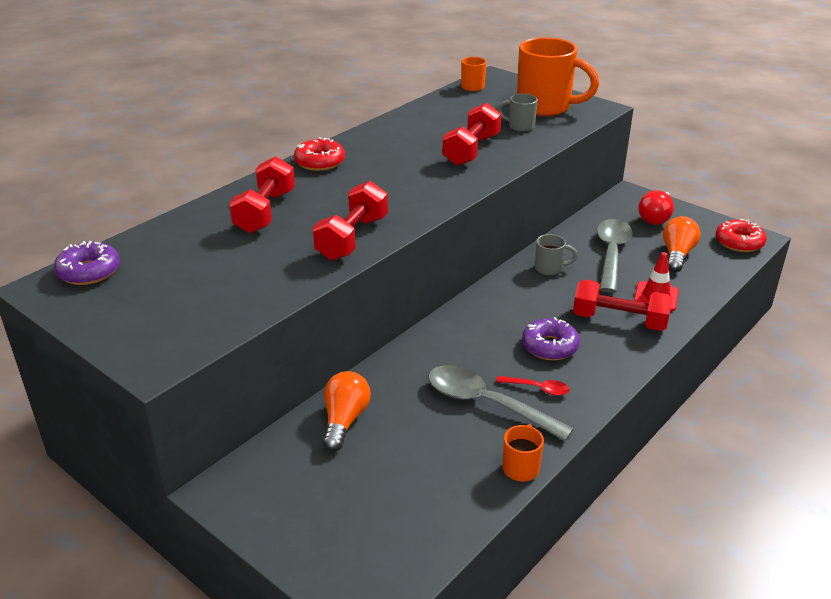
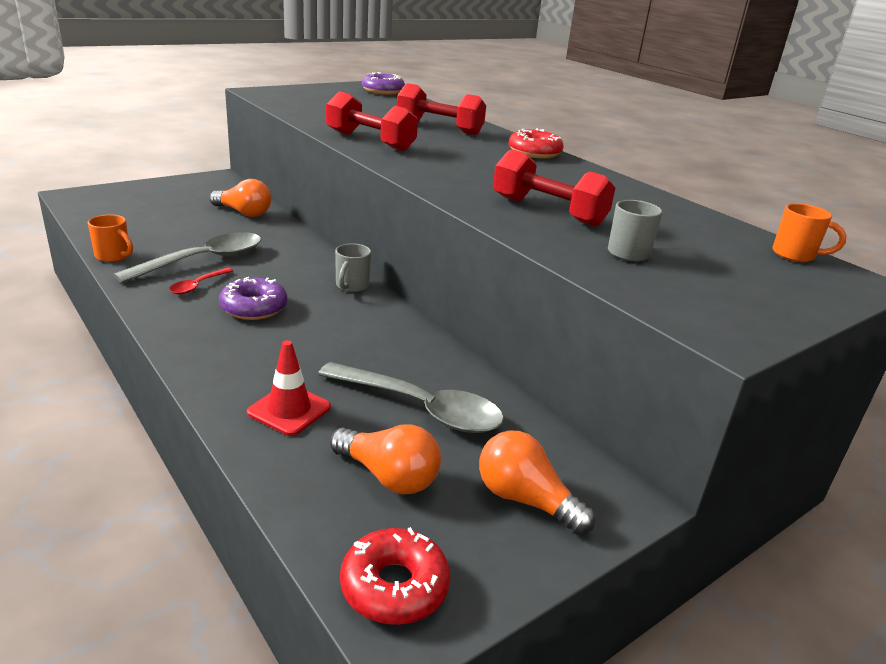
camera: 100 degrees right, 5 degrees down
(545, 107) = (716, 288): orange mug -> none
(550, 268) = (407, 348): grey mug -> grey mug (351, 286)
(619, 321) = (261, 363): red dumbbell -> none
(655, 217) = (525, 500): red light bulb -> orange light bulb

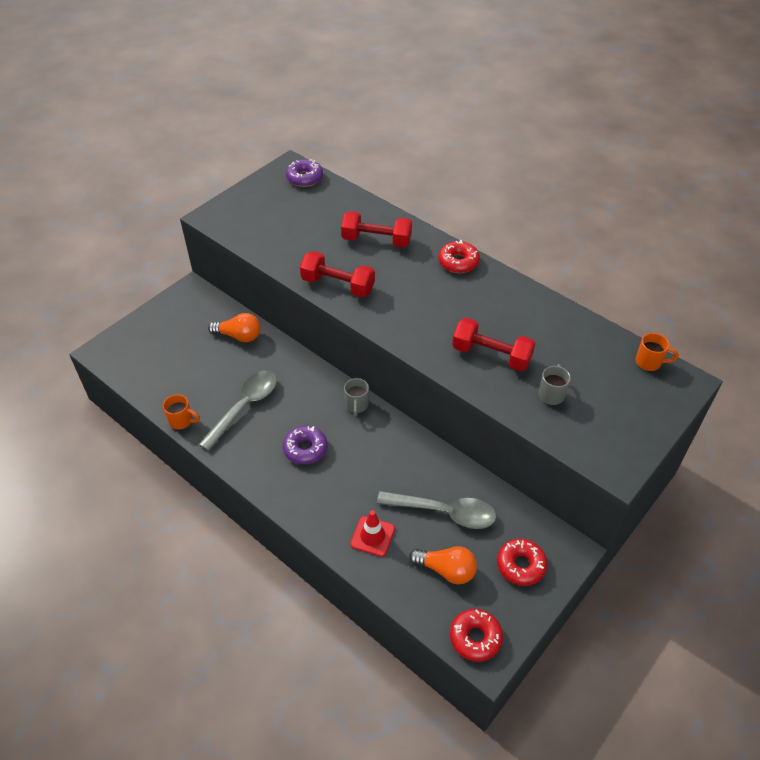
camera: 10 degrees left, 20 degrees up
(197, 286) = (257, 437): red spoon -> none
(525, 500) = (521, 565): orange light bulb -> red donut

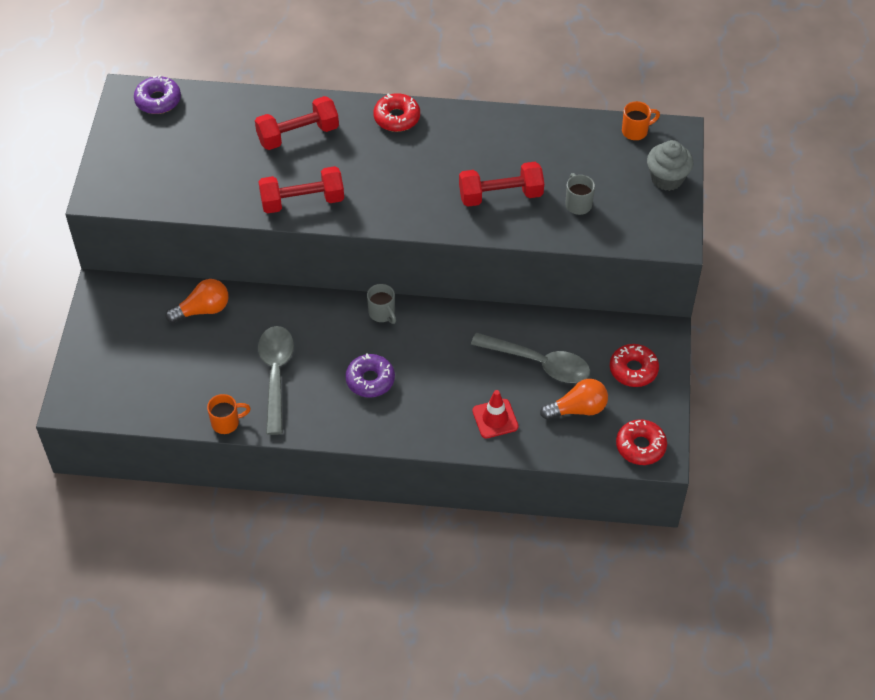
camera: 35 degrees left, 5 degrees up
(445, 512) = (539, 363): grey spoon -> grey spoon turned 45 degrees clockwise
(649, 414) = (667, 178): none -> grey cupcake

